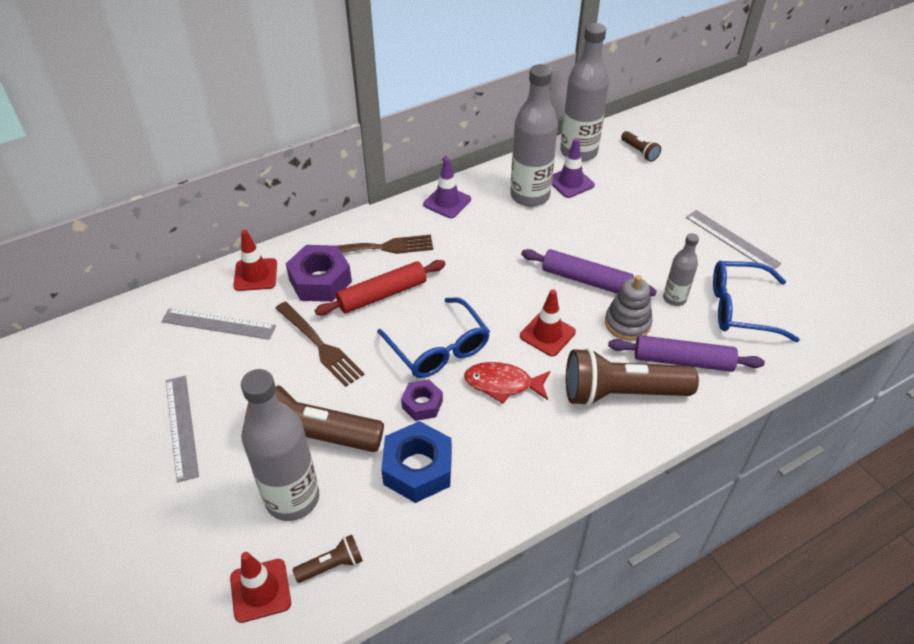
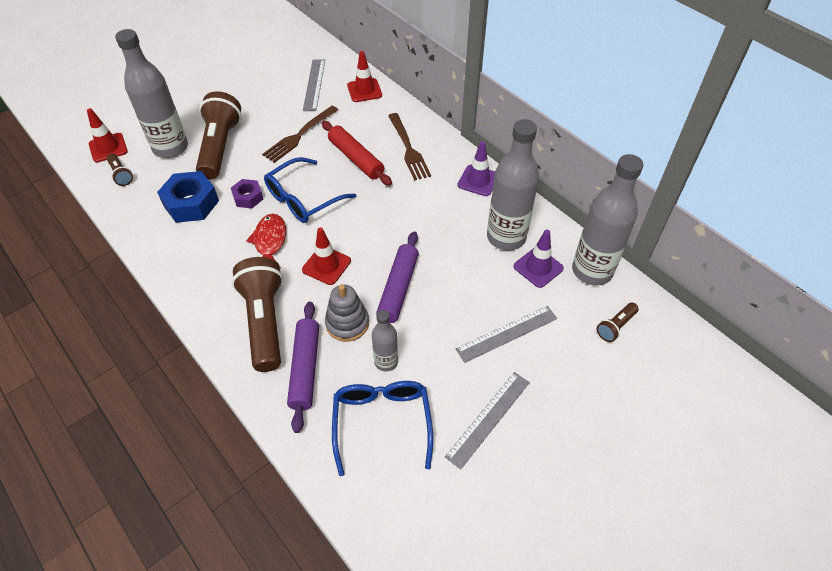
camera: 80 degrees right, 5 degrees up
(181, 426) = (226, 89): grey ruler -> grey ruler (507, 333)
(320, 281) = (364, 123): purple nut -> none

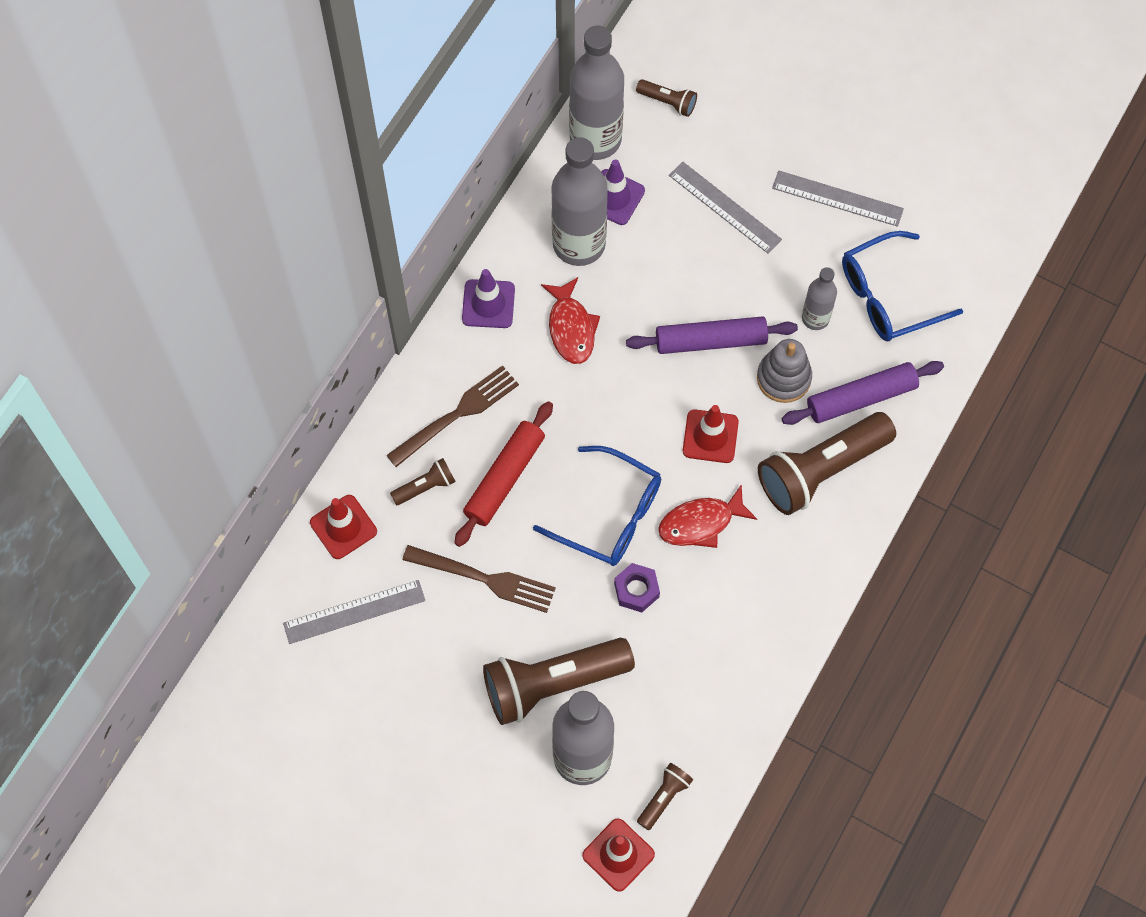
camera: 110 degrees left, 15 degrees up
(191, 203) = (678, 661): blue nut -> none
(369, 125) = (425, 487): none -> brown flashlight
(443, 216) = (571, 328): none -> red fish

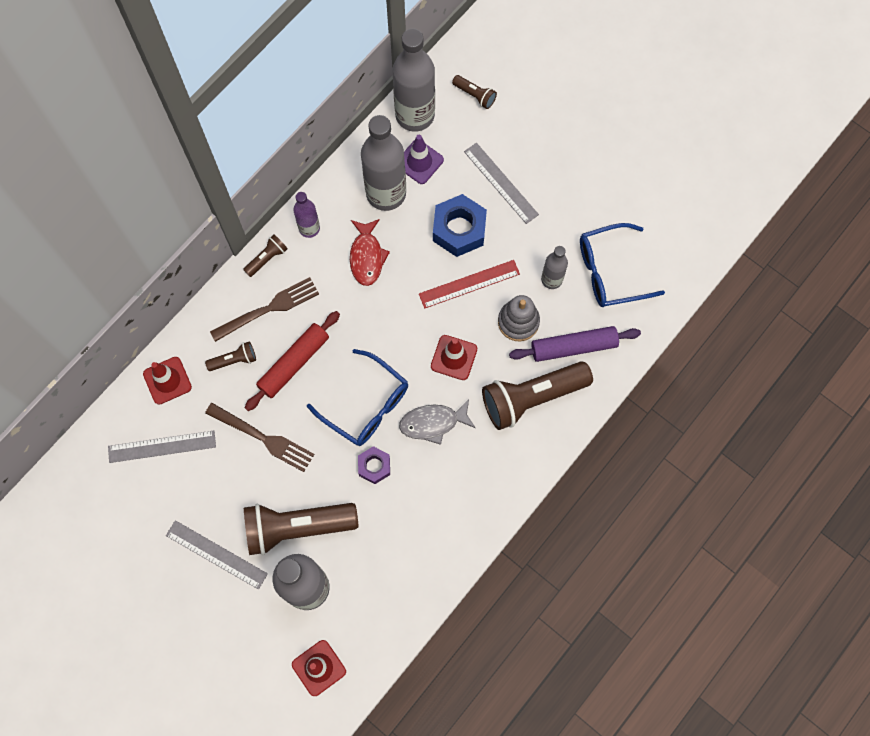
camera: 10 degrees right, 5 degrees up
(488, 304) = (309, 228): purple traffic cone -> purple bottle
(664, 797) = (362, 630): brown flashlight -> brown flashlight (267, 258)
(683, 274) = (459, 229): none -> blue nut
(701, 523) = (433, 423): red fish -> grey fish
(711, 341) = (469, 284): purple rolling pin -> red ruler
(837, 199) = (587, 190): grey ruler -> grey ruler (216, 554)

